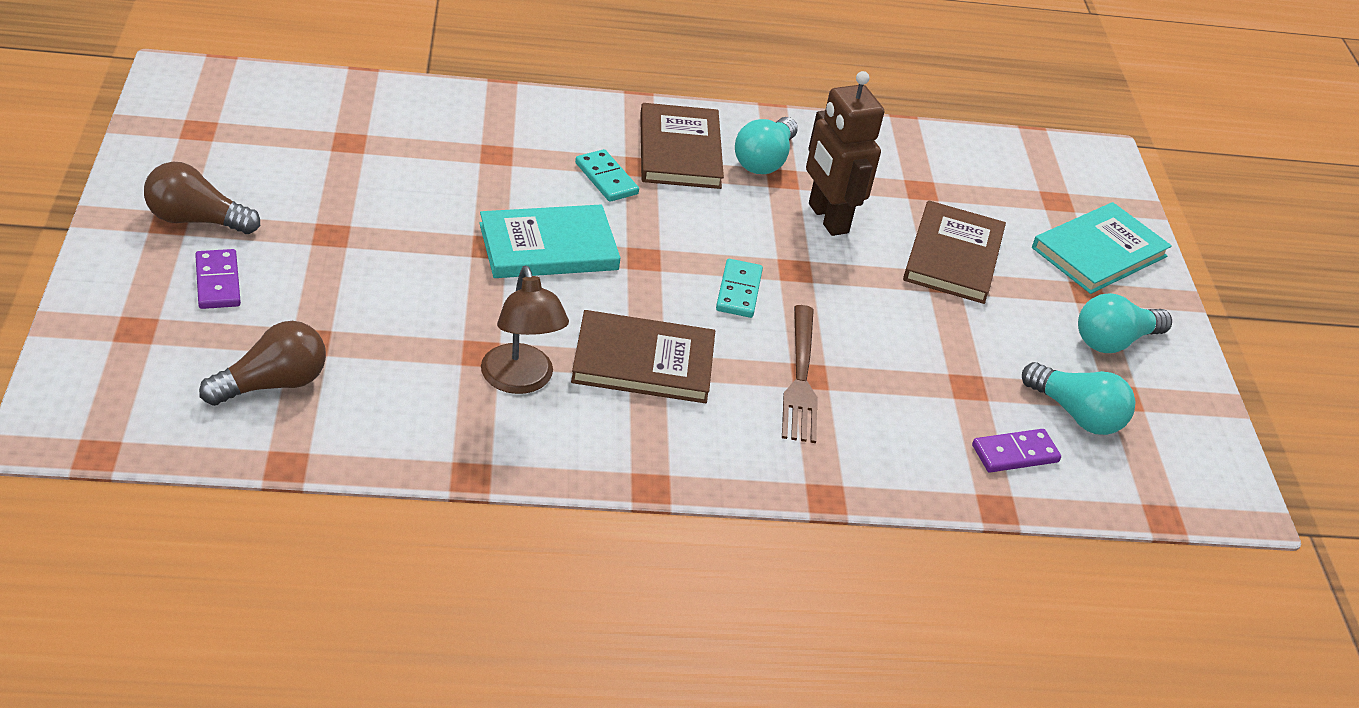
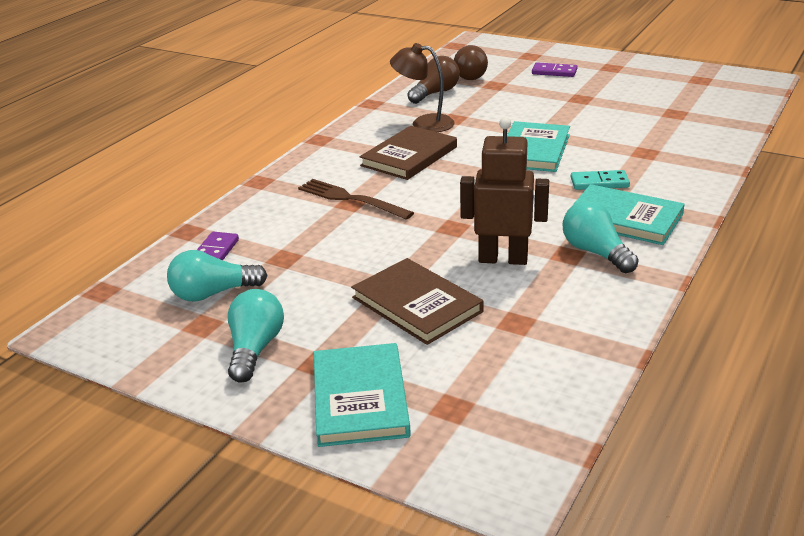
camera: 130 degrees right, 10 degrees down
(196, 220) = (610, 72): brown light bulb -> brown light bulb (435, 93)
(679, 151) = (624, 218): brown book -> turquoise book
(739, 291) = (446, 200): turquoise domino -> none

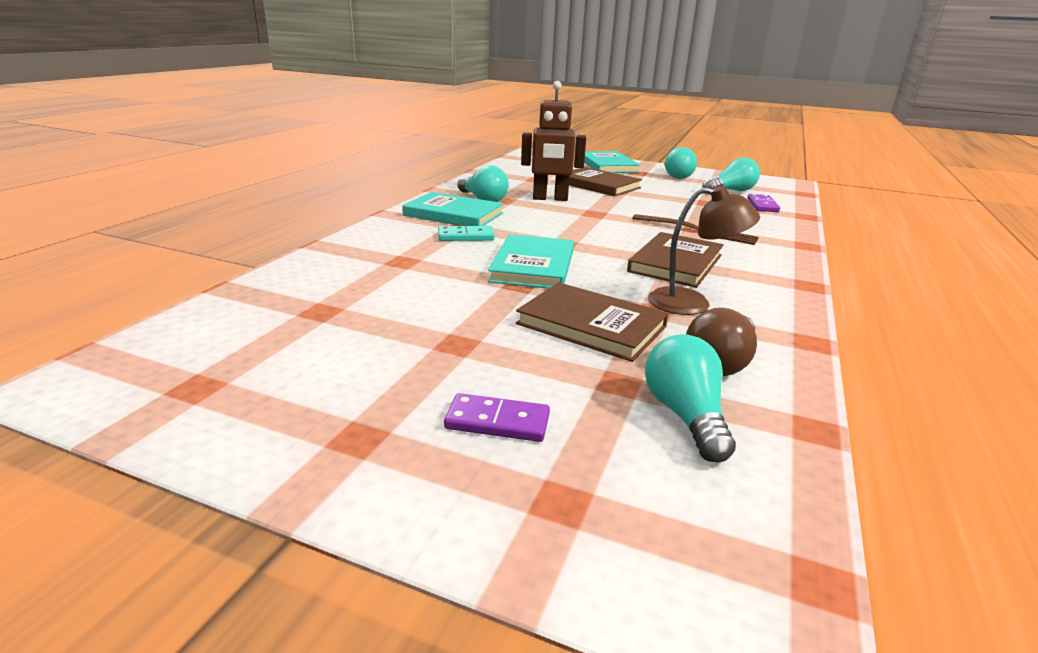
camera: 170 degrees right, 5 degrees down
(470, 75) = (685, 416): brown light bulb -> turquoise light bulb
(500, 109) = (591, 325): none -> brown book

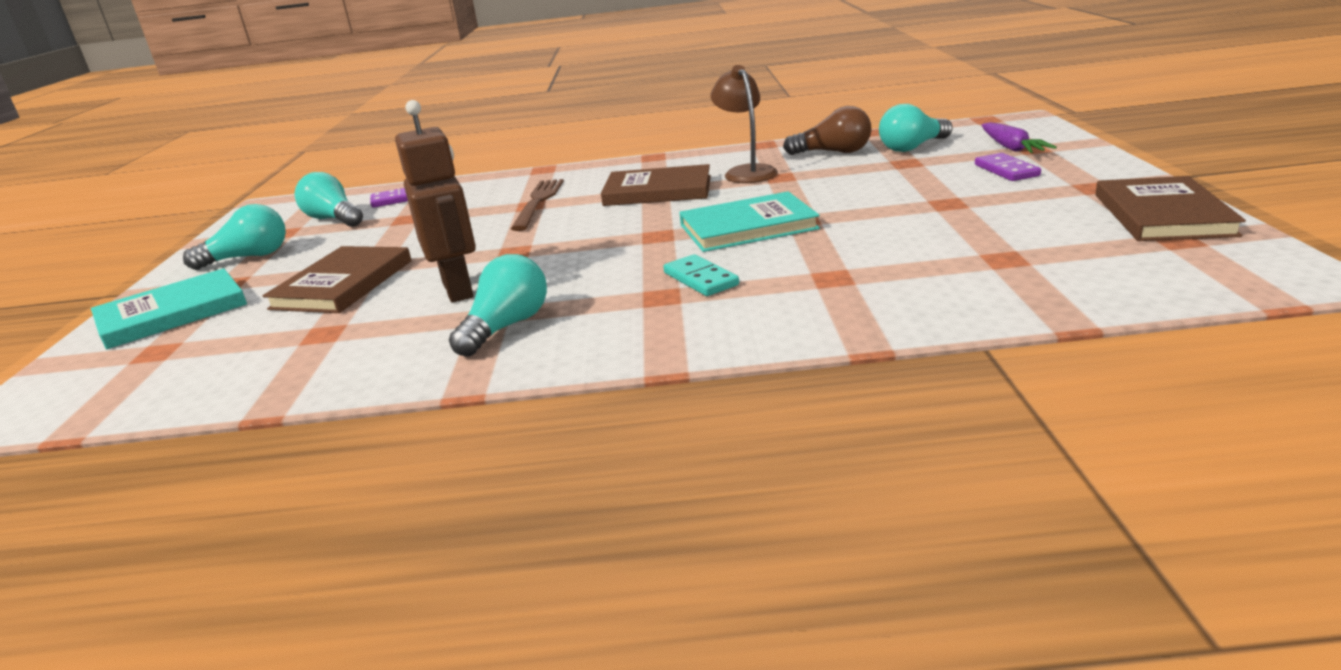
camera: 110 degrees left, 0 degrees up
(453, 214) = (613, 317): turquoise book -> none
(588, 485) = (1011, 147): none -> purple carrot
(591, 325) = (840, 183): brown book -> brown book (1162, 214)

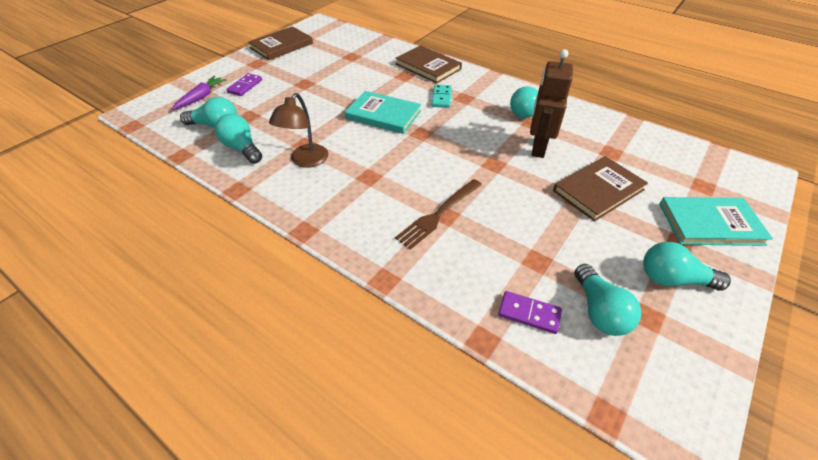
camera: 145 degrees left, 20 degrees up
(658, 191) = (368, 175): brown book -> brown book (428, 66)
(833, 152) = (242, 148): brown light bulb -> turquoise light bulb

